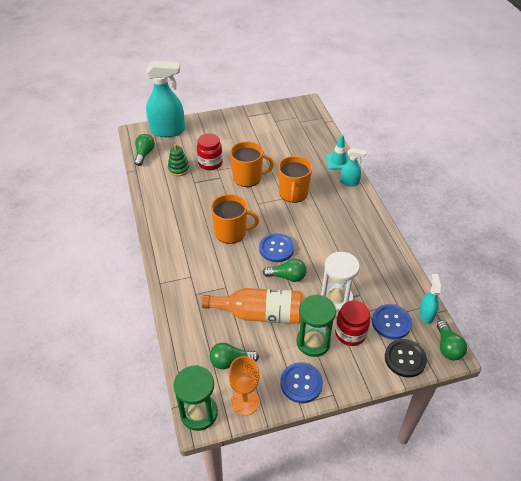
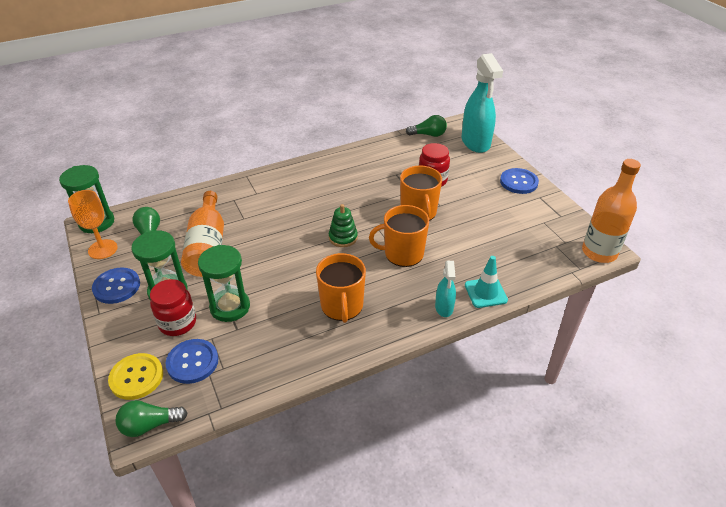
camera: 80 degrees right, 5 degrees down
(179, 169) = (413, 160): green stacking toy -> green stacking toy (343, 237)
(231, 232) = (323, 211): orange mug -> orange mug (342, 306)
(276, 248) = (303, 249): blue button -> blue button (518, 182)
(287, 276) = (261, 262): green light bulb -> none
(309, 106) = (599, 252): none -> orange bottle
(336, 298) = (230, 307): white hourglass -> green hourglass
(405, 359) = (136, 377): black button -> yellow button
(426, 314) = (205, 401): turquoise spray bottle -> none

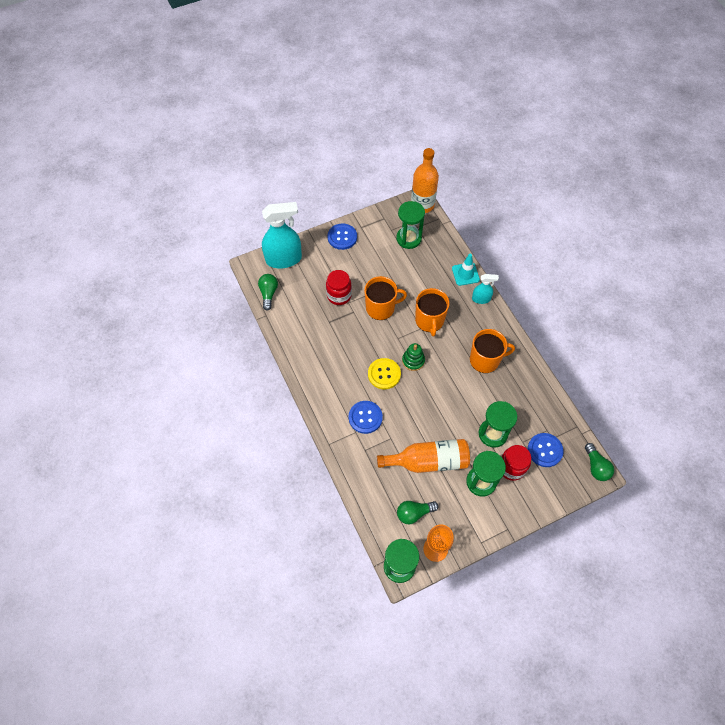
camera: 90 degrees left, 20 degrees up
(116, 287) = (479, 523): blue button -> blue button (365, 417)
(136, 377) = (562, 484): yellow button -> yellow button (384, 374)
(533, 238) = (408, 238): none -> green hourglass

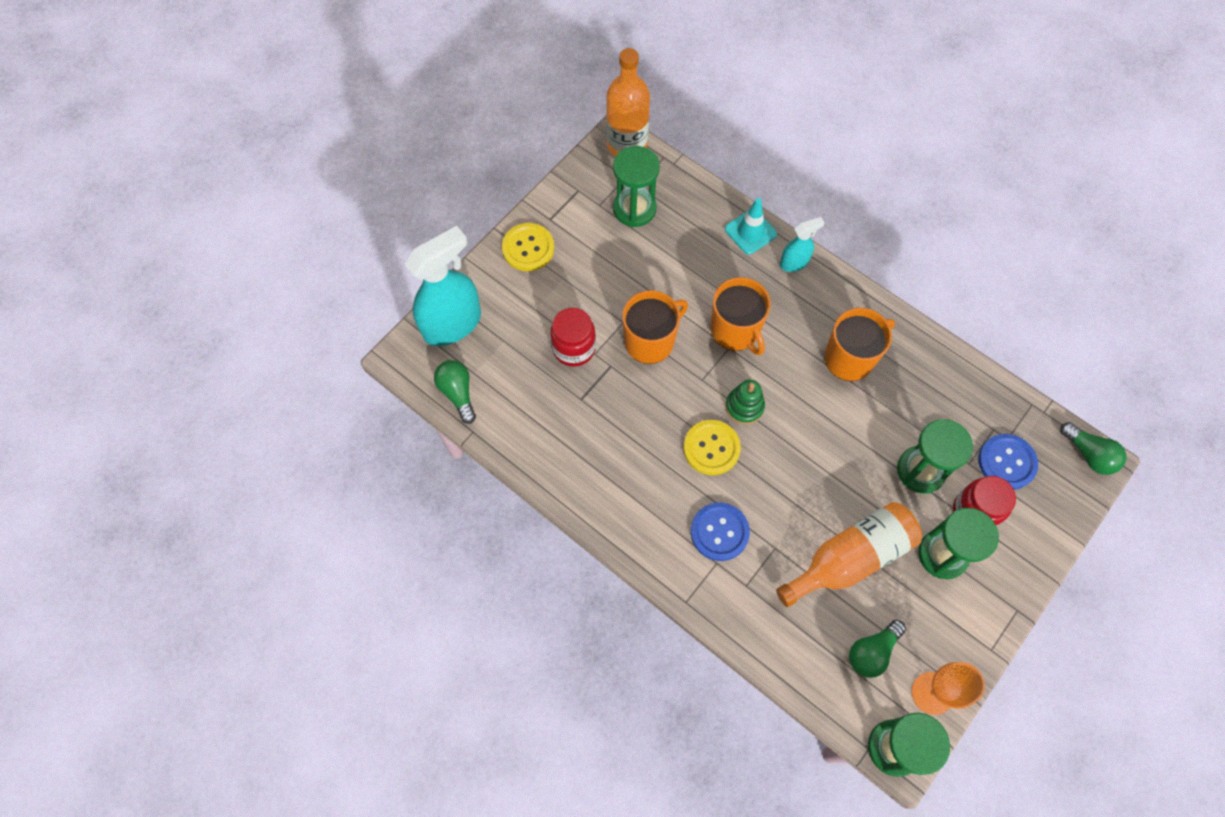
camera: 25 degrees left, 5 degrees up
(342, 237) = (528, 248): blue button -> yellow button

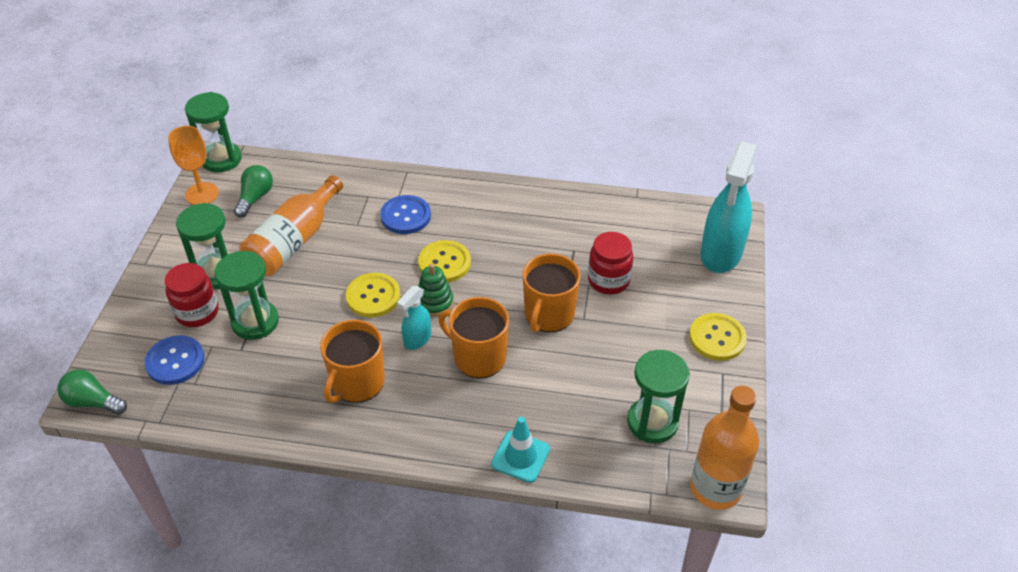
camera: 150 degrees right, 20 degrees down
(458, 393) = (670, 213): green light bulb -> none
(794, 262) = (457, 447): turquoise spray bottle -> turquoise spray bottle (417, 339)
(798, 443) = (373, 296): none -> yellow button

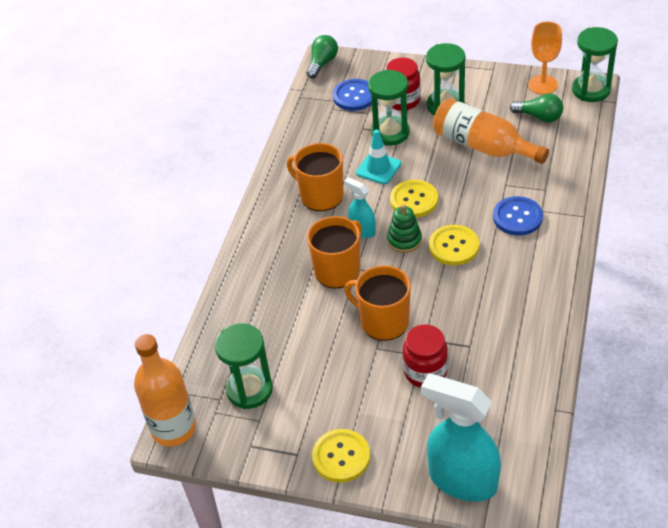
camera: 100 degrees right, 0 degrees up
(520, 457) = (232, 296): turquoise traffic cone -> turquoise traffic cone (378, 168)

